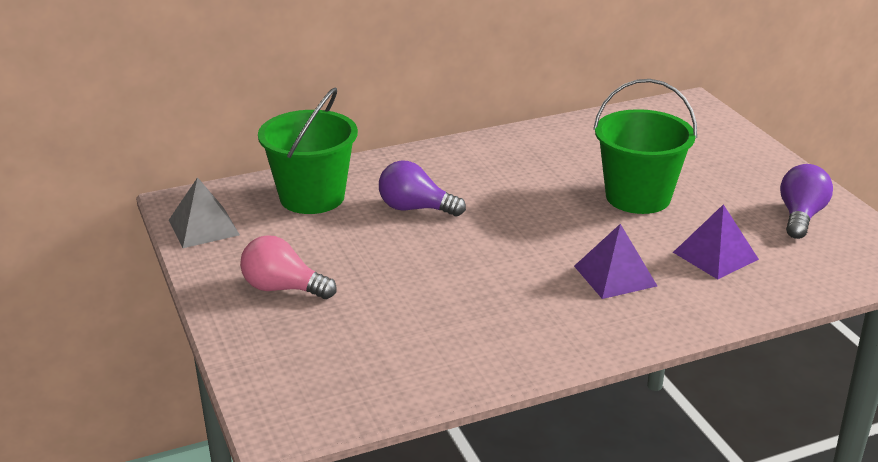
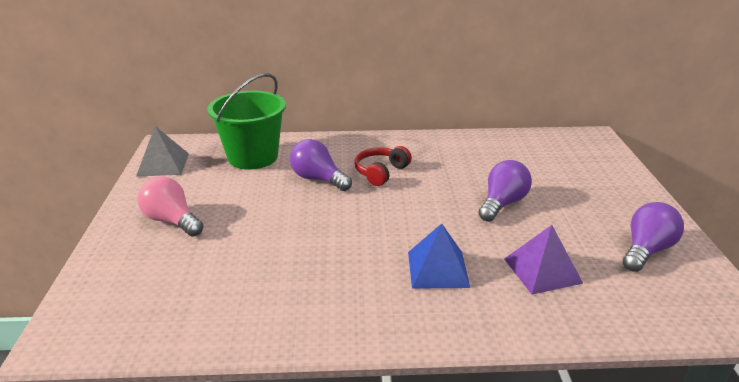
camera: 20 degrees right, 0 degrees up
(482, 187) = (381, 172): none -> red headphones
(615, 276) = (437, 269): purple pyramid -> blue pyramid
(638, 197) = (502, 203): green bucket -> purple light bulb

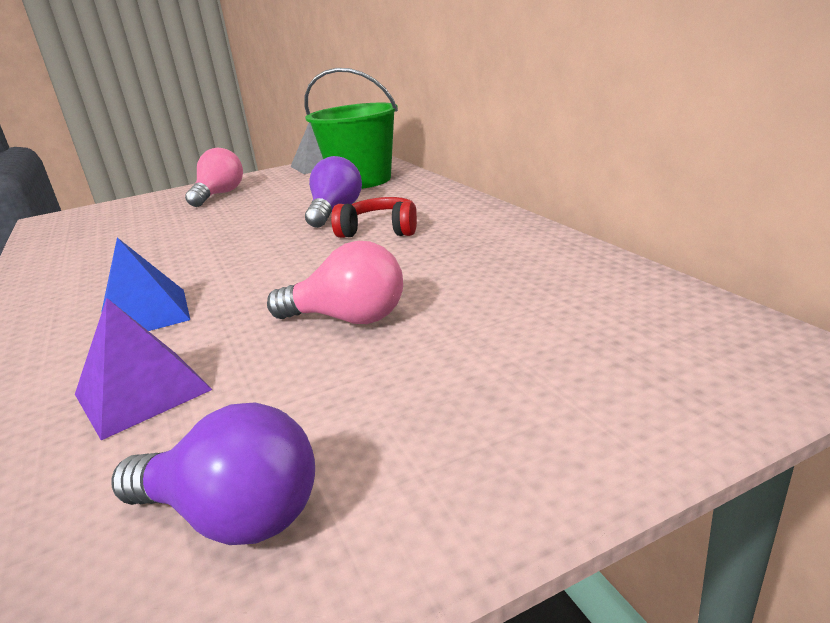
camera: 70 degrees right, 5 degrees down
(502, 203) = (348, 318): purple light bulb -> pink light bulb

